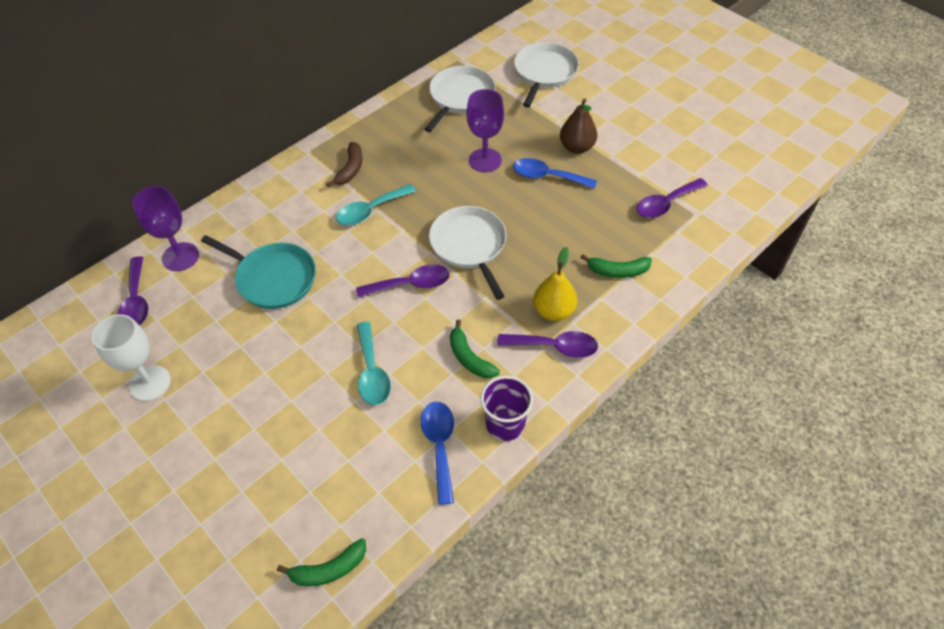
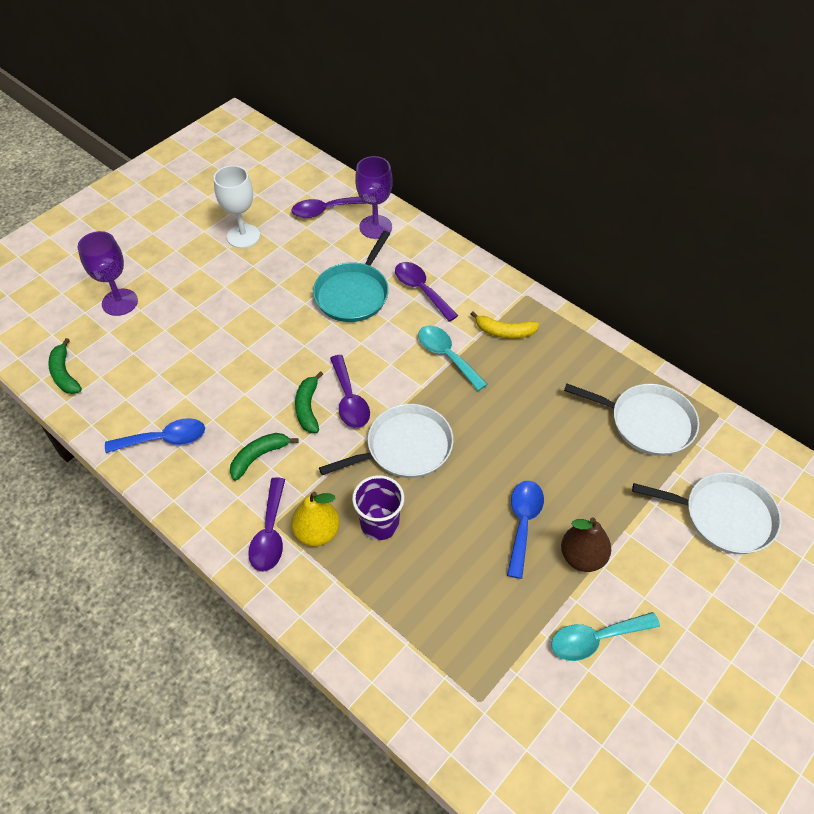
camera: 85 degrees right, 0 degrees up
(350, 169) = (504, 331): brown banana -> yellow banana
(372, 372) = (246, 380): turquoise spoon -> turquoise spoon (595, 639)
(485, 160) = (540, 455): purple goblet -> purple goblet (120, 302)
(505, 424) = (181, 491): purple cup -> purple cup (379, 523)
(617, 271) = (376, 600): green banana -> green banana (308, 408)
(665, 204) = (494, 665): purple spoon -> purple spoon (421, 290)

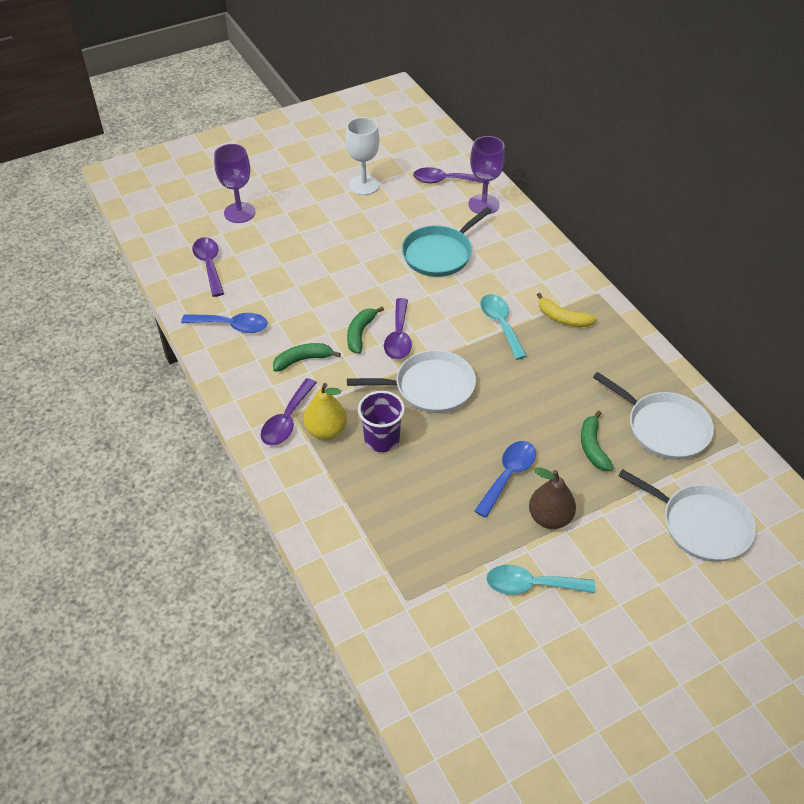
camera: 20 degrees right, 5 degrees down
(65, 374) = (174, 256): green banana -> green banana (593, 447)
(421, 290) = (502, 265): purple spoon -> purple spoon (209, 265)

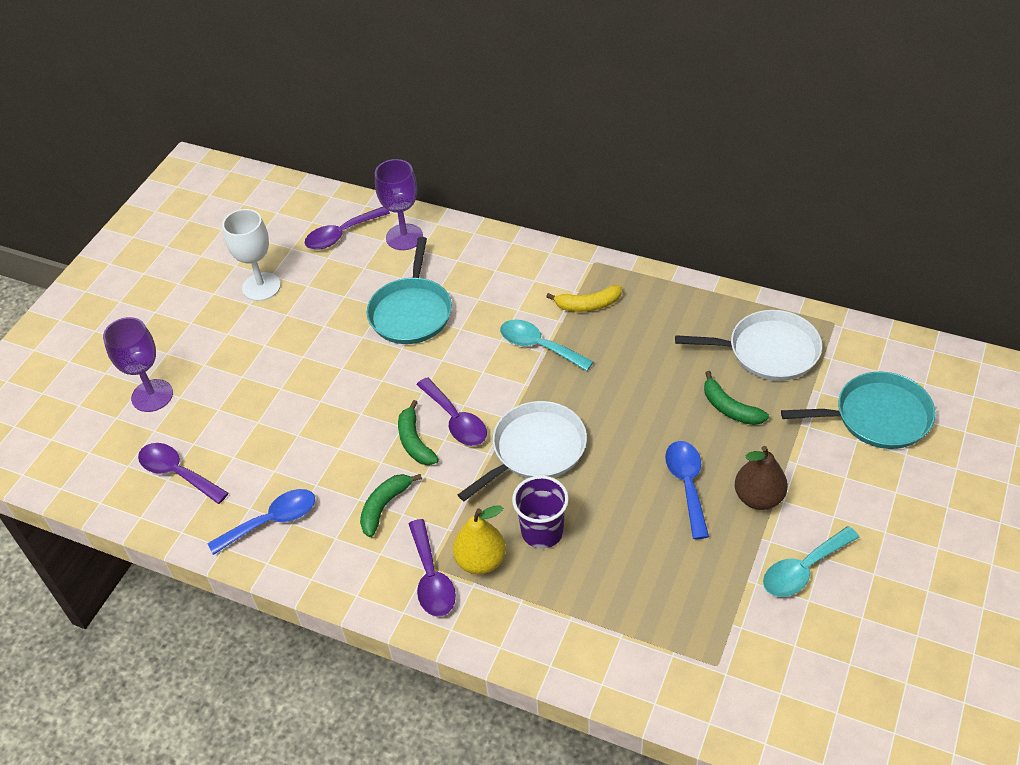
camera: 35 degrees left, 0 degrees up
(701, 525) = (877, 416): white pan -> turquoise pan

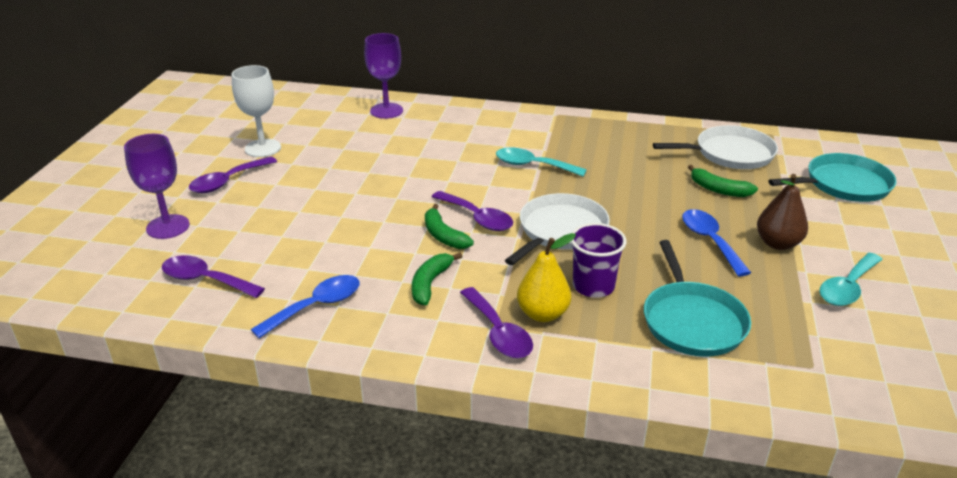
camera: 15 degrees left, 15 degrees down
(341, 235) = (329, 113): purple spoon -> purple spoon (228, 181)
(411, 312) = (409, 154): turquoise pan -> turquoise pan (692, 321)
(588, 305) = (564, 138): yellow banana -> none

